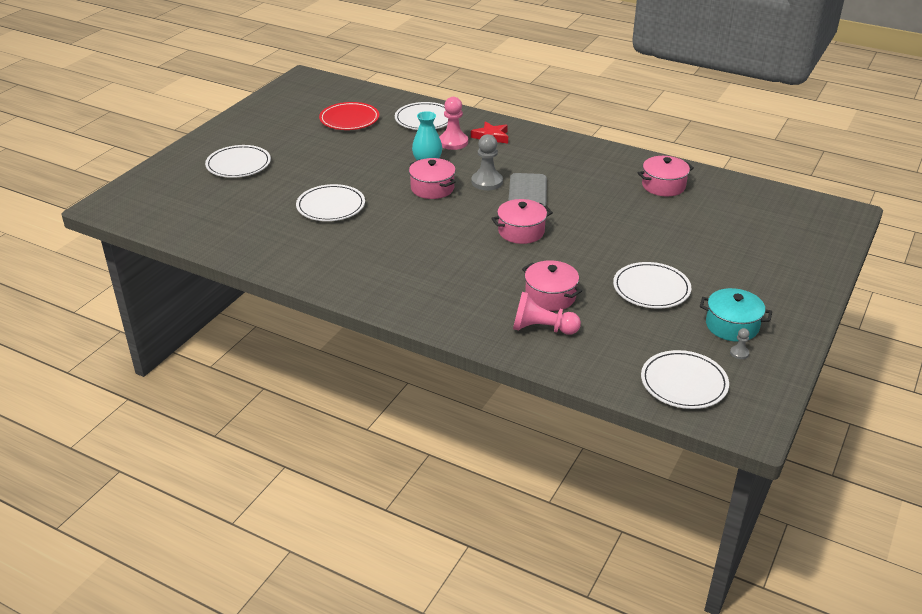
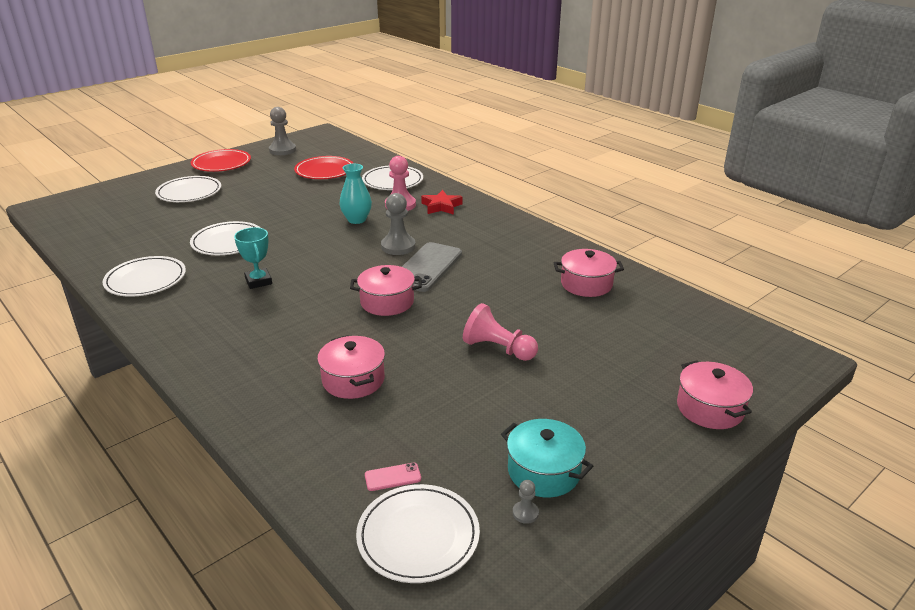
camera: 20 degrees right, 5 degrees down
(237, 128) = (221, 163): none -> red plate
(284, 103) = (282, 150): none -> grey pawn
(396, 236) = (258, 281): none -> turquoise trophy
(432, 188) = (339, 243): pink pot -> pink pot (710, 408)
(542, 329) = (309, 416): pink pawn -> pink pawn (498, 349)
(637, 353) = (393, 477): none -> pink phone
(651, 288) = (478, 398): white plate -> white plate (146, 280)

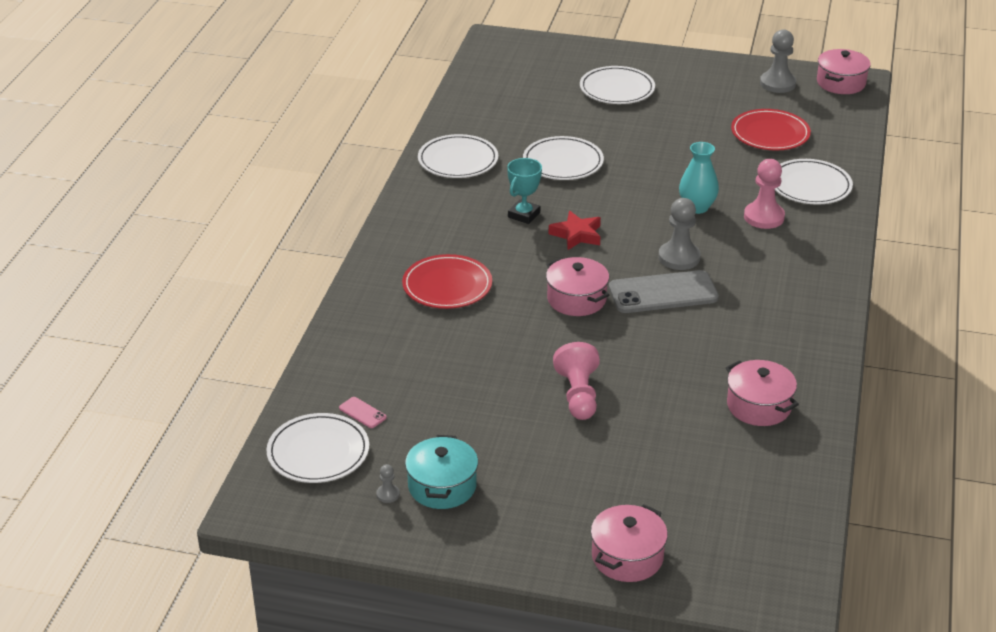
camera: 55 degrees right, 5 degrees up
(221, 163) = (696, 69): red plate -> red plate (447, 286)
(353, 380) = (449, 338): pink pot -> pink pot (841, 83)
(441, 206) = (797, 244): red star -> red star (576, 235)

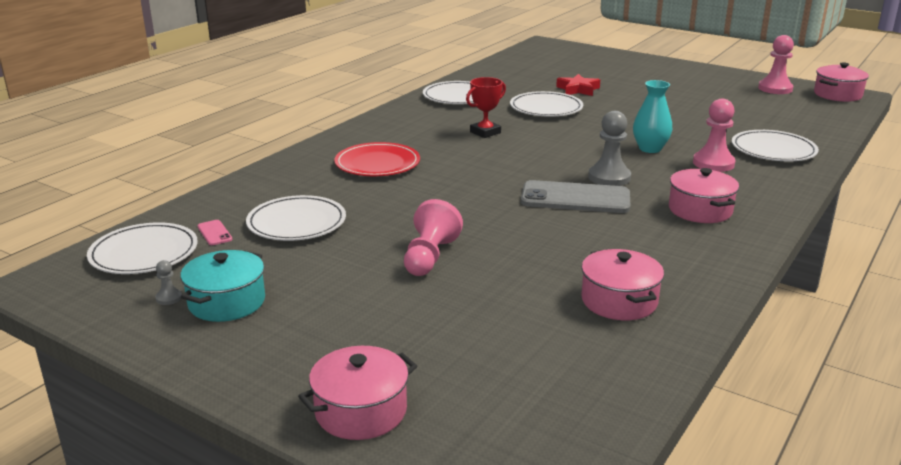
camera: 20 degrees right, 10 degrees down
(524, 215) = (485, 132): turquoise trophy -> red trophy
(576, 235) = (522, 150): red star -> red star (578, 89)
(576, 299) = (487, 190): pink pot -> pink pot (700, 210)
(617, 89) = (625, 76): white plate -> white plate (296, 223)
(770, 134) = (751, 115): red plate -> none
(777, 83) = (775, 89): grey pawn -> pink pawn

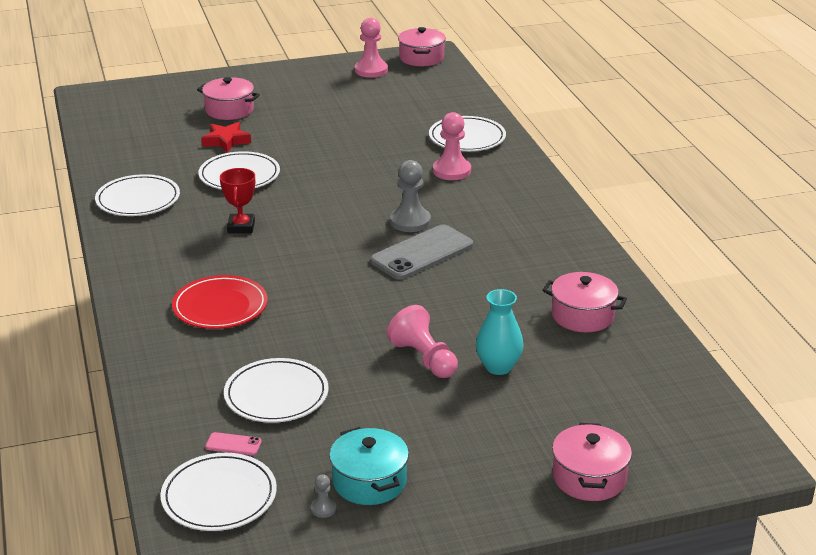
camera: 50 degrees left, 5 degrees up
(650, 149) = (389, 179): turquoise vase -> turquoise vase (498, 367)
(700, 210) = (510, 218): pink pot -> pink pot (229, 110)

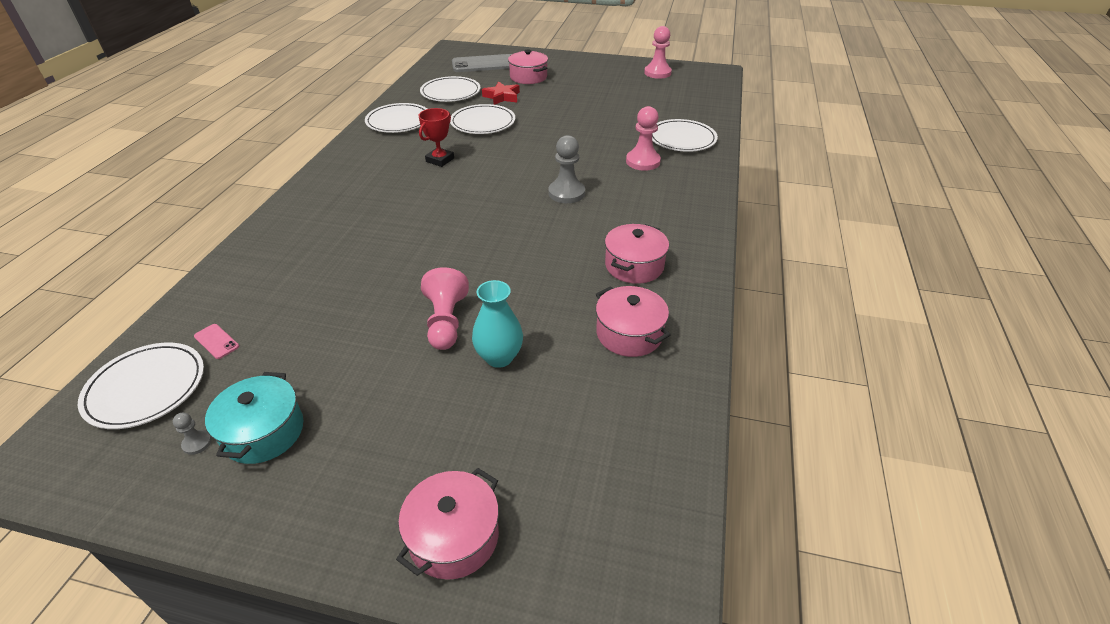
camera: 30 degrees right, 10 degrees up
(220, 306) = (353, 216): red plate -> none
(276, 395) = (299, 308): white plate -> white plate (450, 92)
(421, 58) = (705, 72): pink pot -> pink pot (634, 266)
(422, 253) = (547, 223): grey phone -> grey phone (484, 64)

